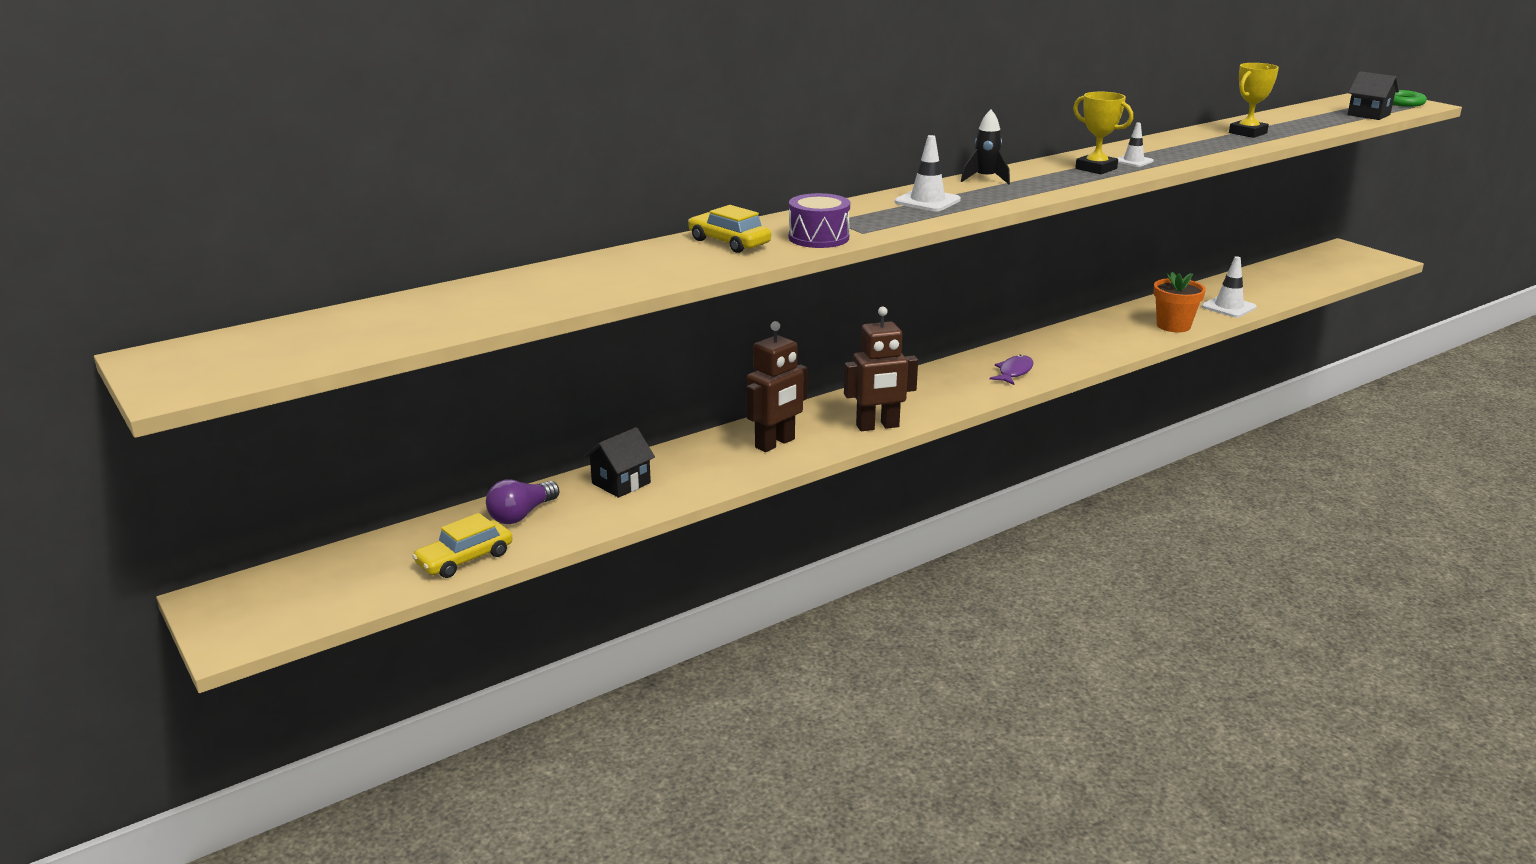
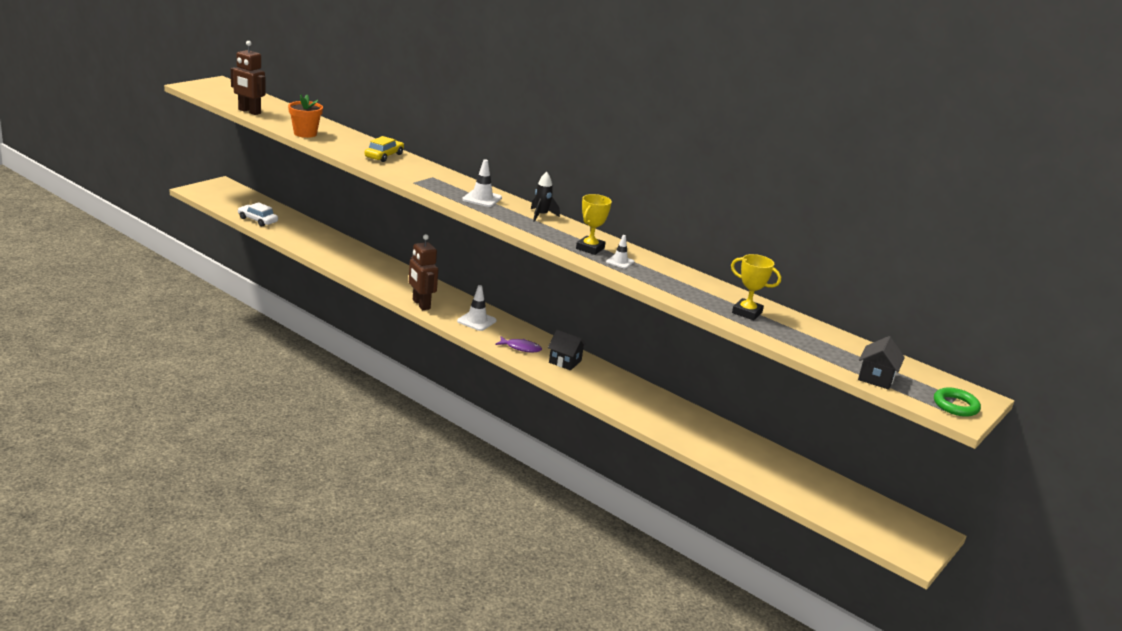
camera: 70 degrees right, 0 degrees up
(465, 559) = (257, 220): yellow car -> white car
(521, 515) = (298, 227): purple light bulb -> none
(621, 483) = (334, 245): black house -> black house (565, 361)
(775, 443) = (389, 278): brown robot -> brown robot (249, 111)
(818, 238) = (399, 173): purple drum -> none
(1173, 326) = (645, 415): orange flower pot -> orange flower pot (305, 133)
(1228, 307) = (705, 445): white traffic cone -> white traffic cone (476, 321)

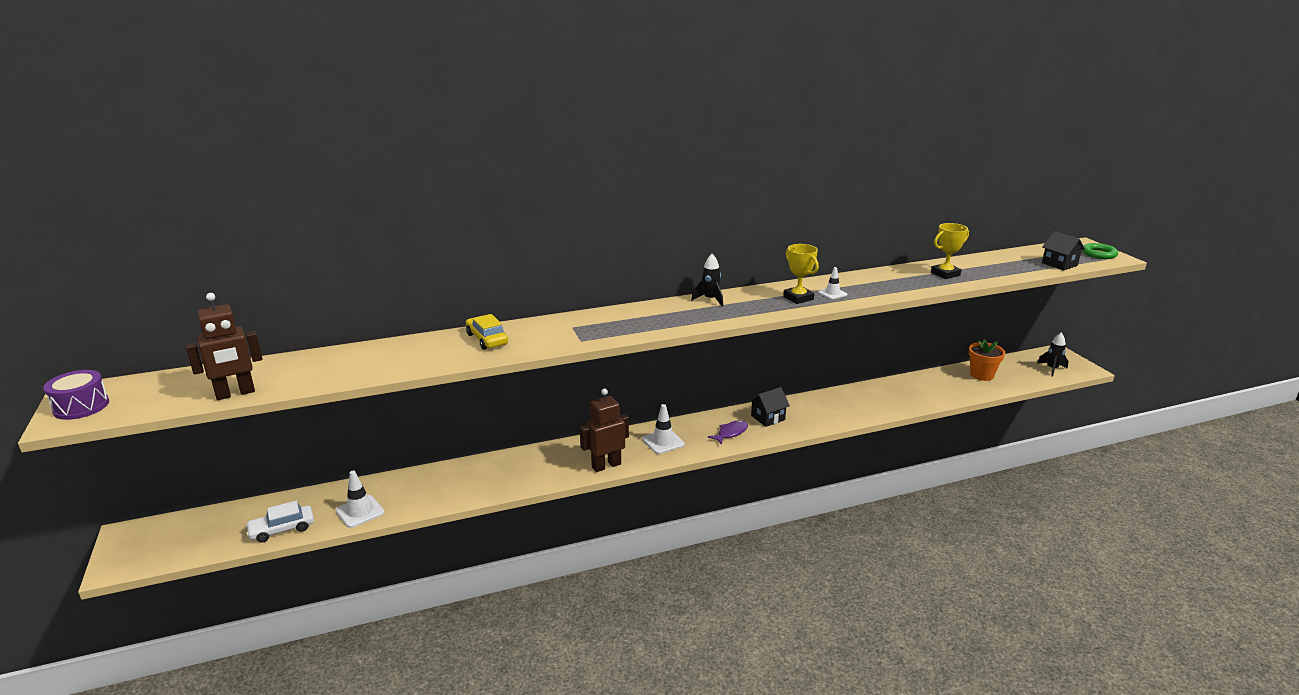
camera: 55 degrees left, 0 degrees up
(206, 86) = (81, 406): none -> purple drum
(305, 133) = (365, 371): orange flower pot -> orange flower pot (981, 375)
(421, 304) = (606, 465): brown robot -> brown robot turned 150 degrees clockwise
(482, 199) = (651, 316): white traffic cone -> white traffic cone (360, 512)
(879, 529) = (1052, 369): none -> black rocket

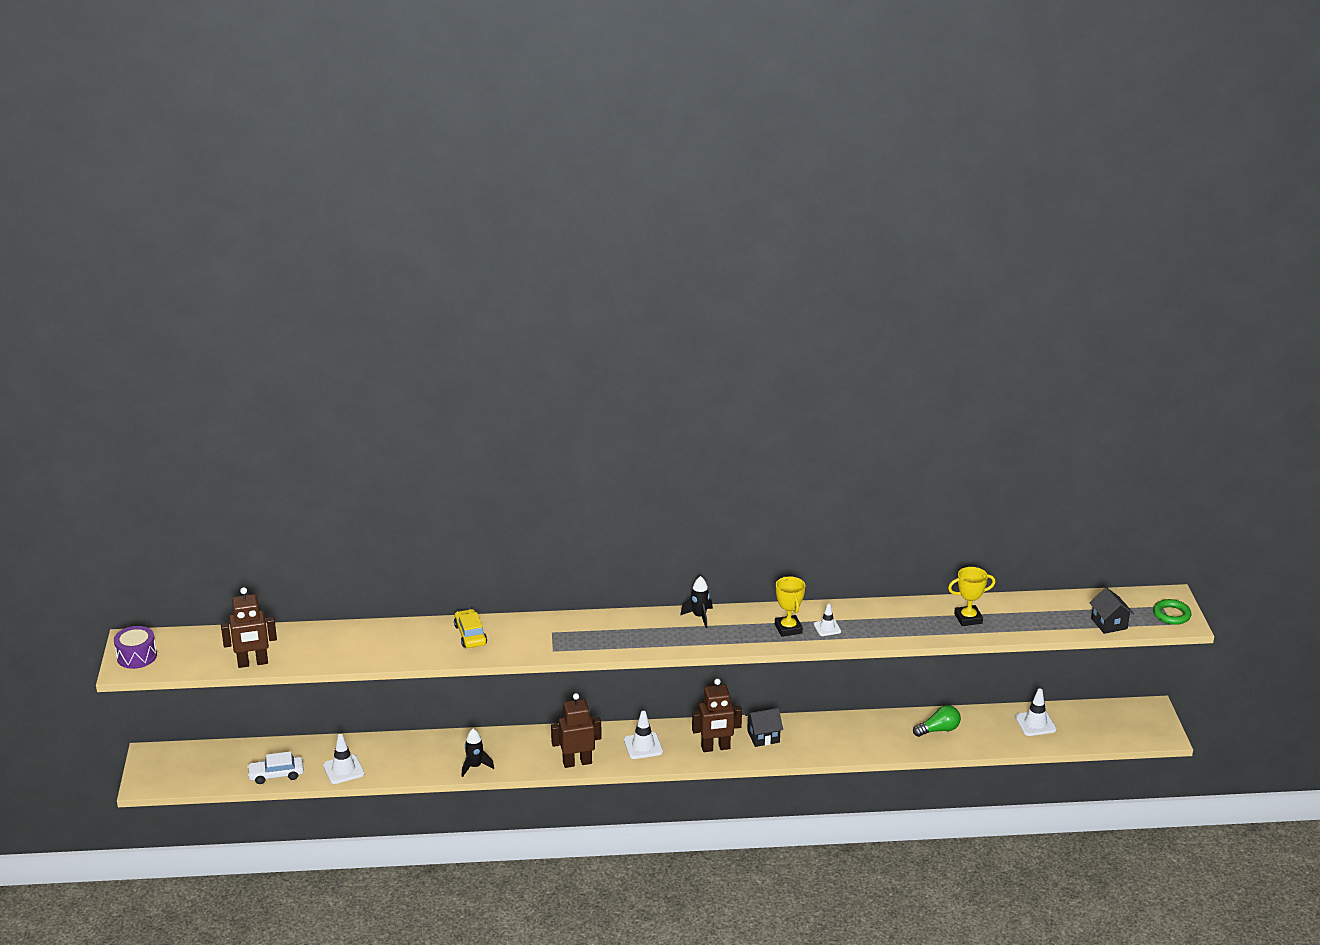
camera: 15 degrees right, 5 degrees up
(731, 433) = (715, 748): purple fish -> brown robot
(910, 391) = (938, 730): none -> green light bulb
(981, 375) = (1035, 723): orange flower pot -> white traffic cone
(1052, 369) = (1125, 729): black rocket -> black rocket (475, 766)

